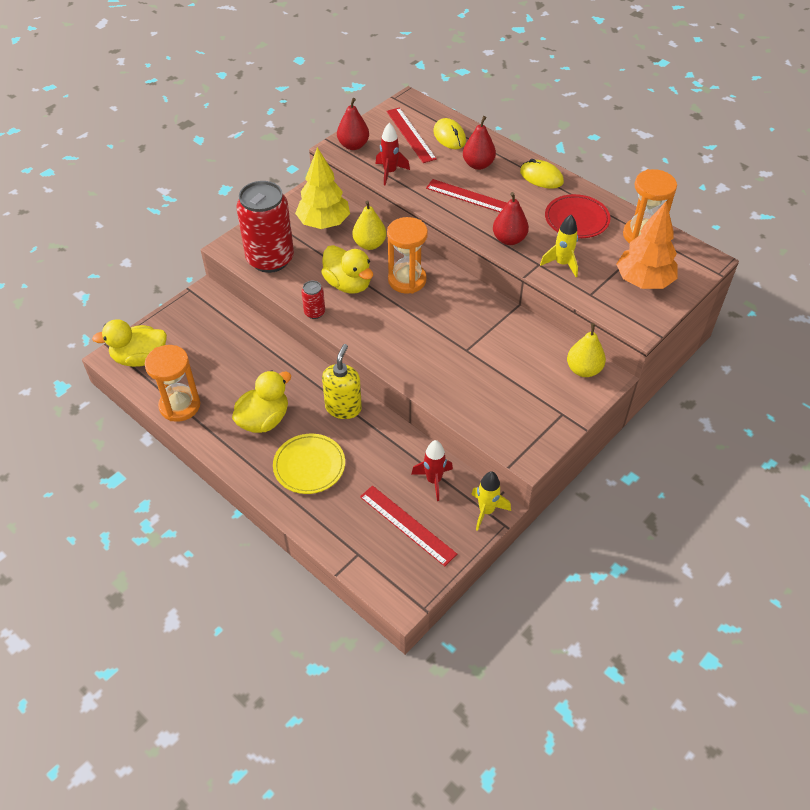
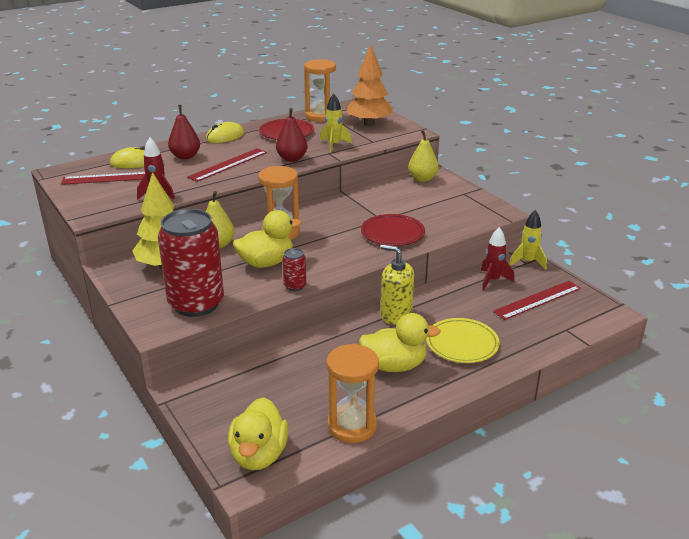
camera: 75 degrees left, 20 degrees down
(264, 420) = (394, 365): yellow duck -> yellow duck turned 120 degrees clockwise
(353, 145) = (96, 206): red pear -> none
(438, 364) = (392, 233): none -> red plate

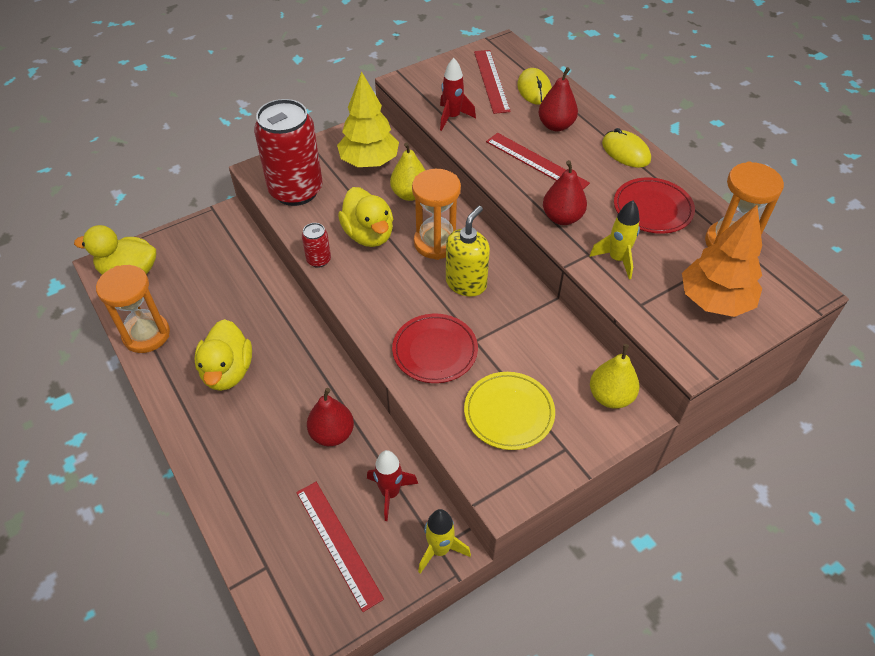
camera: 90 degrees right, 20 degrees up
(395, 315) = (320, 377): yellow soap dispenser -> yellow soap dispenser (466, 283)
(449, 306) = (332, 434): none -> red pear
(462, 344) = (255, 439): yellow plate -> yellow plate (509, 413)

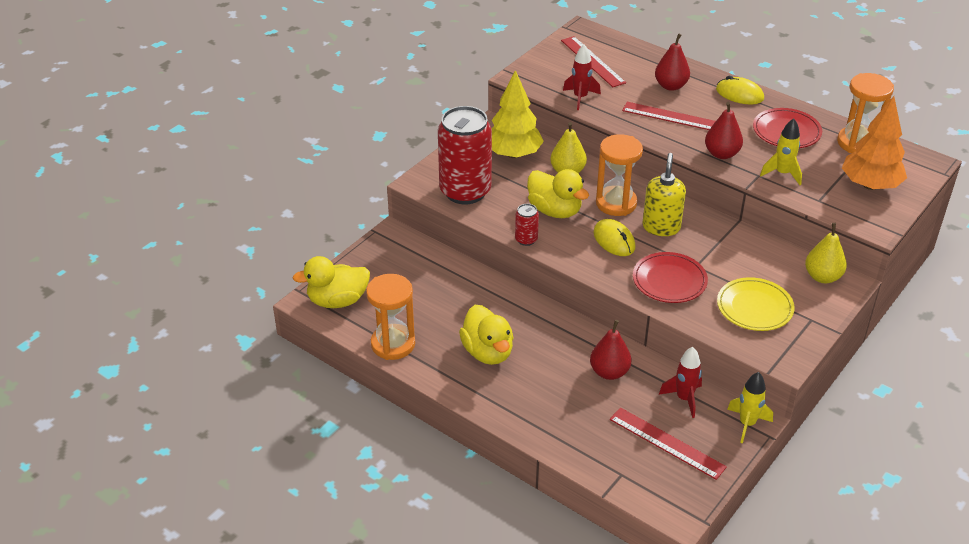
camera: 20 degrees left, 10 degrees down
(534, 89) = (633, 61): yellow mouse -> yellow mouse (614, 240)

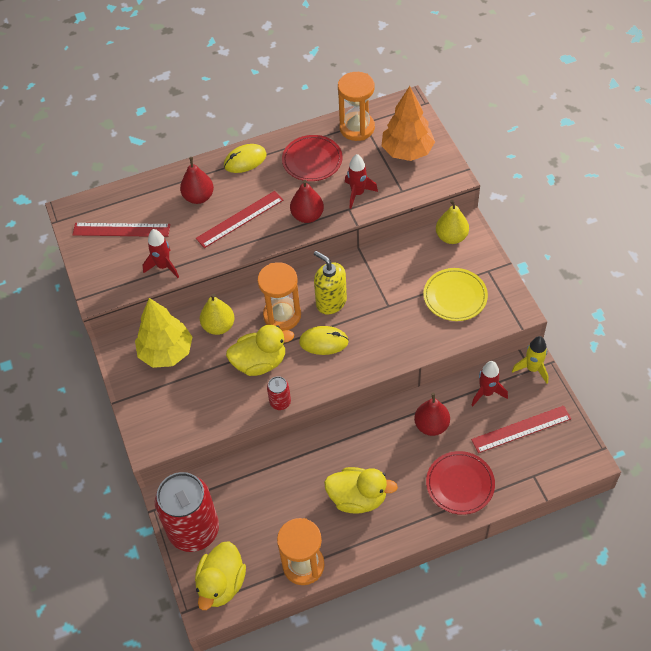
camera: 55 degrees left, 15 degrees up
(465, 191) = (187, 414): red can -> red can (194, 530)
(669, 281) = (393, 332): red plate -> red plate (460, 484)
(782, 174) = (357, 193): yellow rocket -> red rocket

